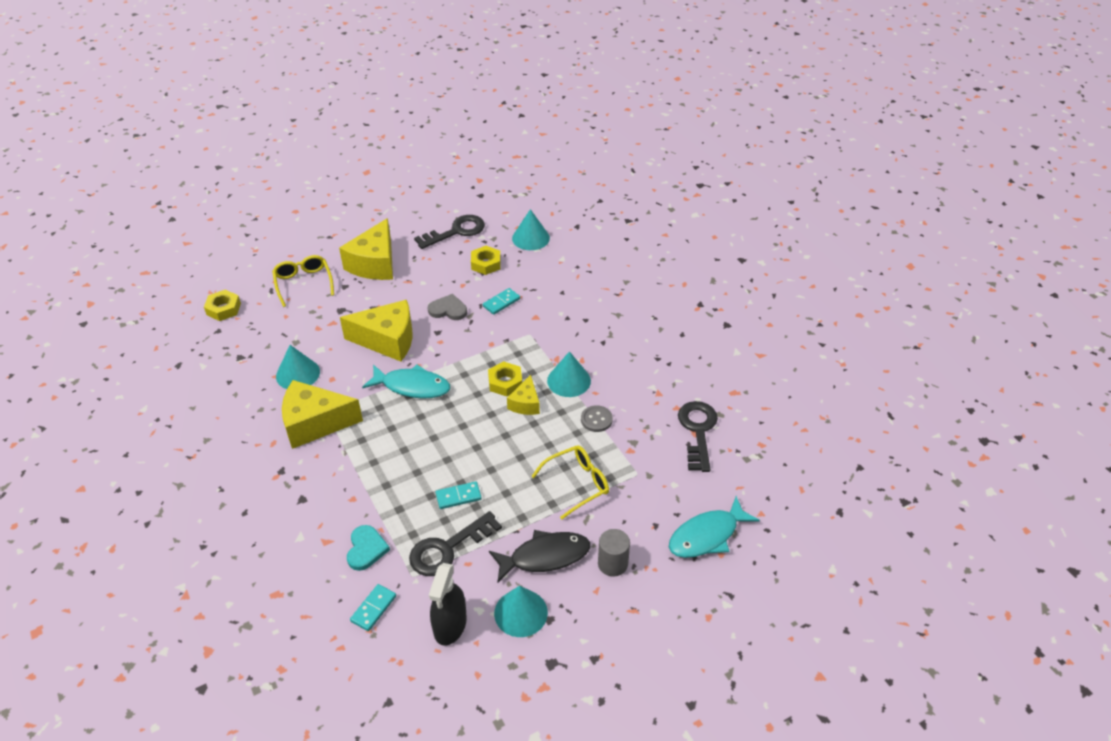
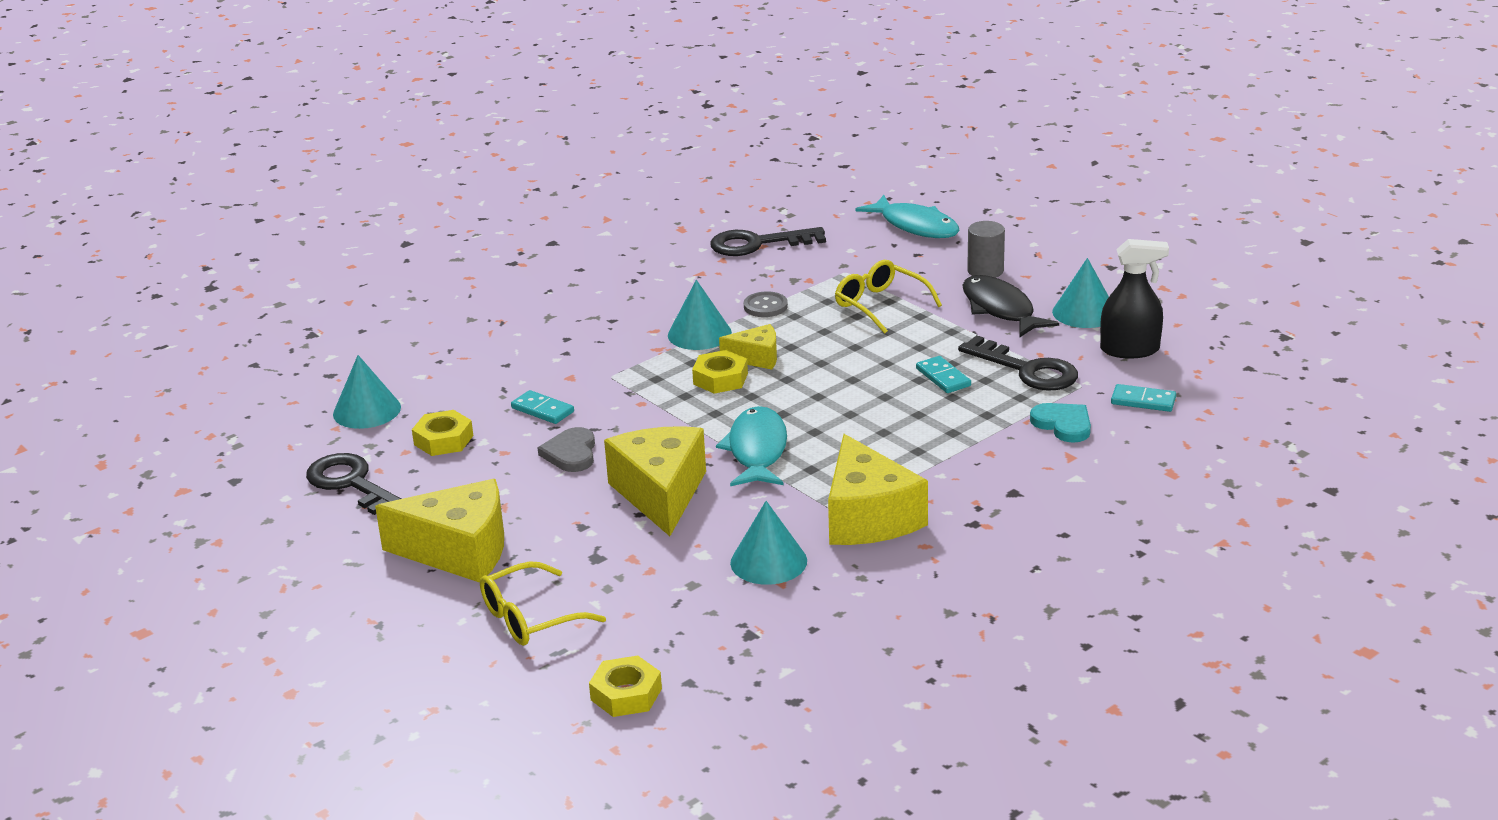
camera: 100 degrees left, 15 degrees down
(366, 549) = (1063, 424): turquoise heart -> turquoise heart turned 60 degrees clockwise

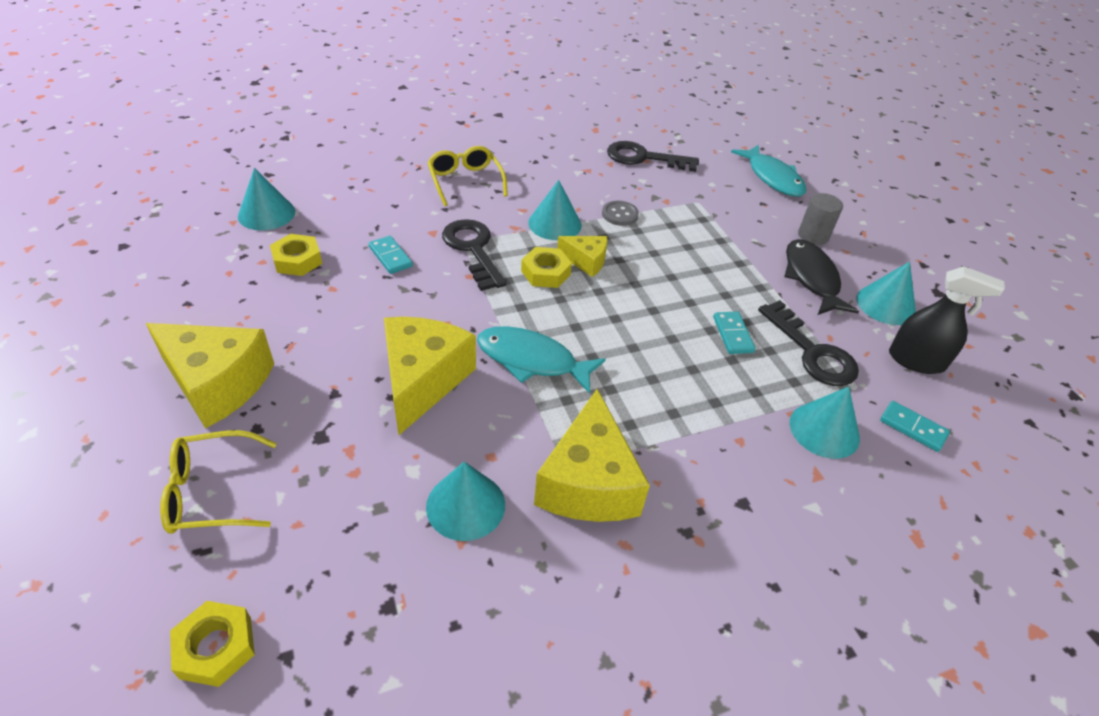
camera: 15 degrees right, 15 degrees up
(353, 485) = (198, 281): black key -> black key (473, 250)
(571, 453) = (381, 308): grey heart -> none
(757, 450) = (532, 360): turquoise fish -> turquoise fish turned 90 degrees counterclockwise
(880, 305) = (711, 242): yellow glasses -> yellow glasses (465, 181)
(1063, 424) = (824, 430): turquoise heart -> turquoise cone

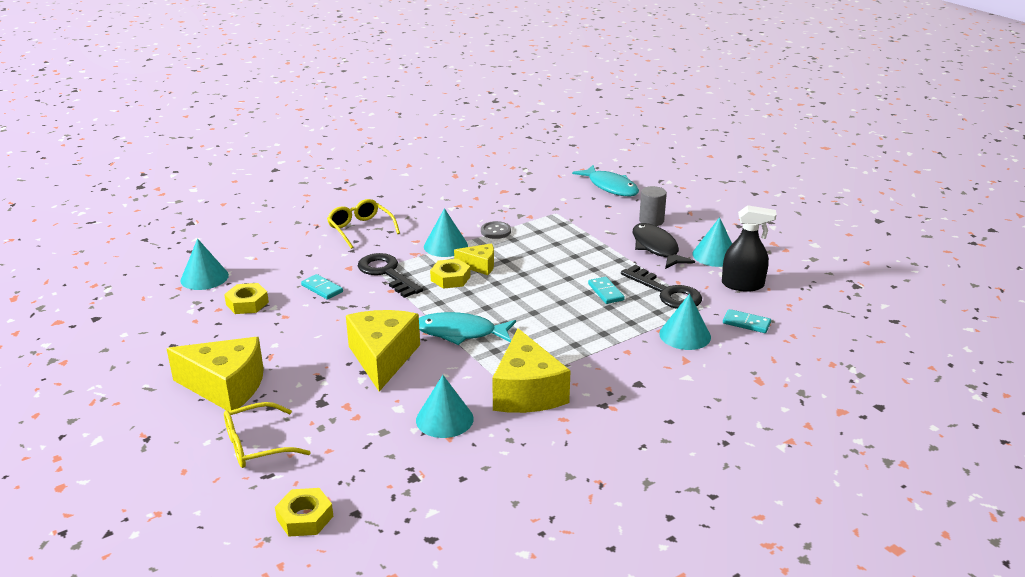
camera: 10 degrees left, 15 degrees down
(644, 158) = (502, 189): black key -> none

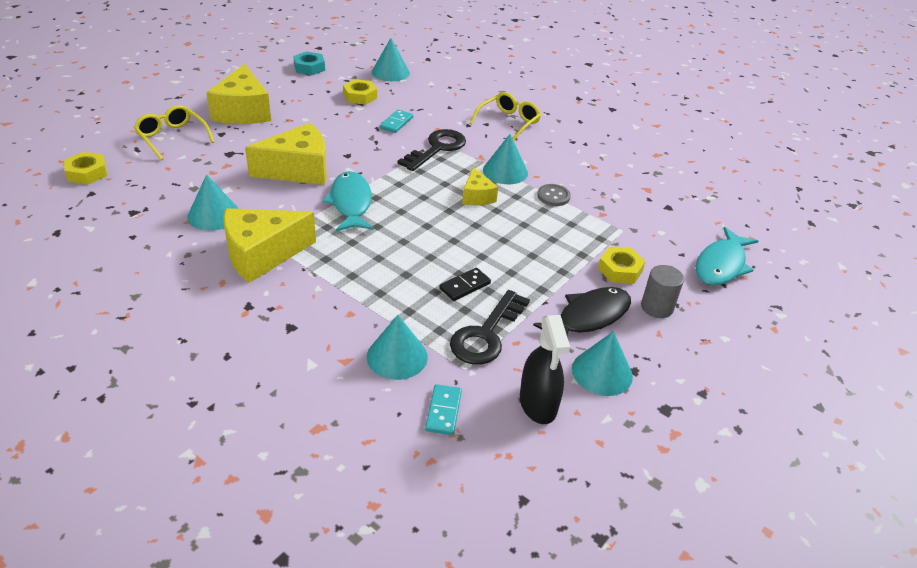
camera: 70 degrees right, 10 degrees up
(147, 330) = (309, 68): none -> turquoise nut
(450, 278) = (445, 183): yellow nut -> yellow nut (620, 270)
(606, 292) = (465, 286): turquoise domino -> black domino

